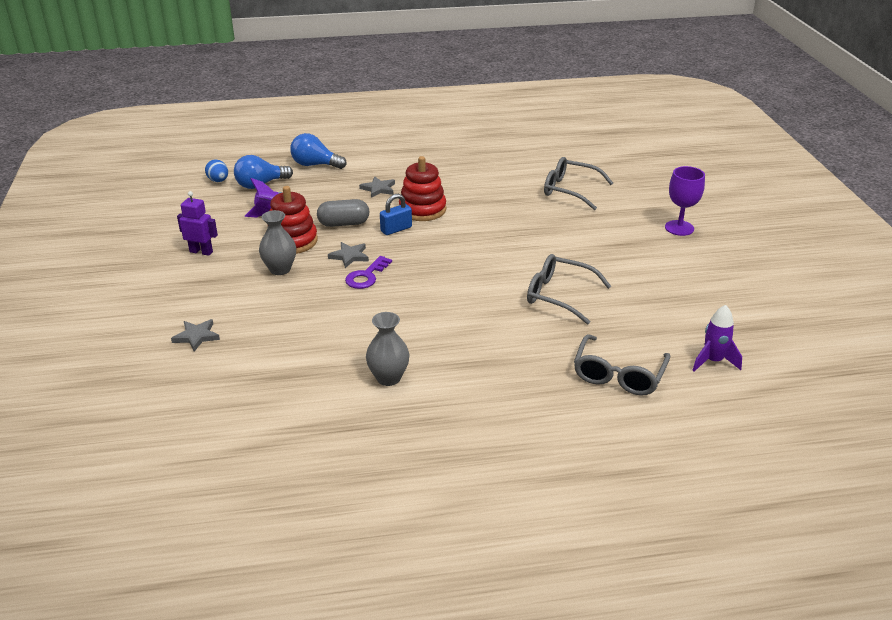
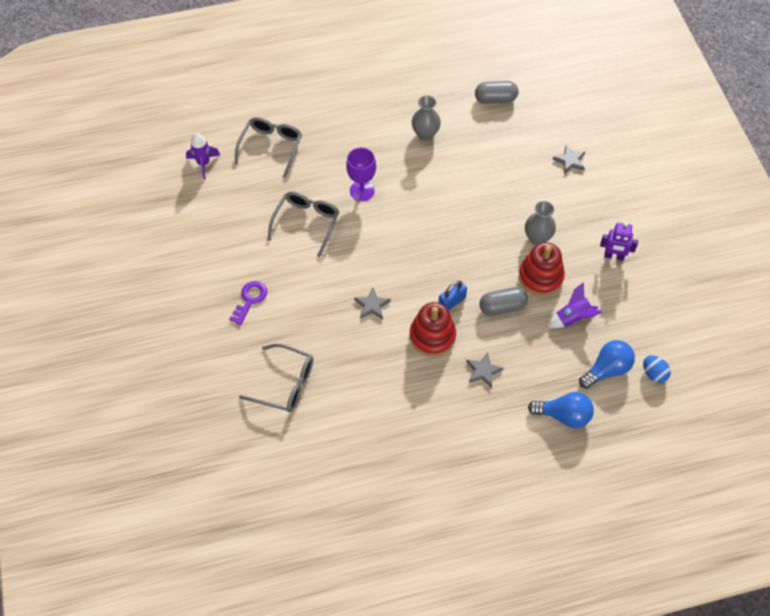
camera: 175 degrees right, 25 degrees up
(265, 417) = (495, 99): none -> grey capsule
(349, 256) = (484, 259): grey star -> grey star (372, 305)
(366, 276) = (463, 235): purple key -> purple key (250, 300)
(559, 295) = (306, 223): grey glasses -> grey glasses turned 90 degrees counterclockwise
(679, 228) = (188, 324): purple goblet -> purple goblet (362, 191)

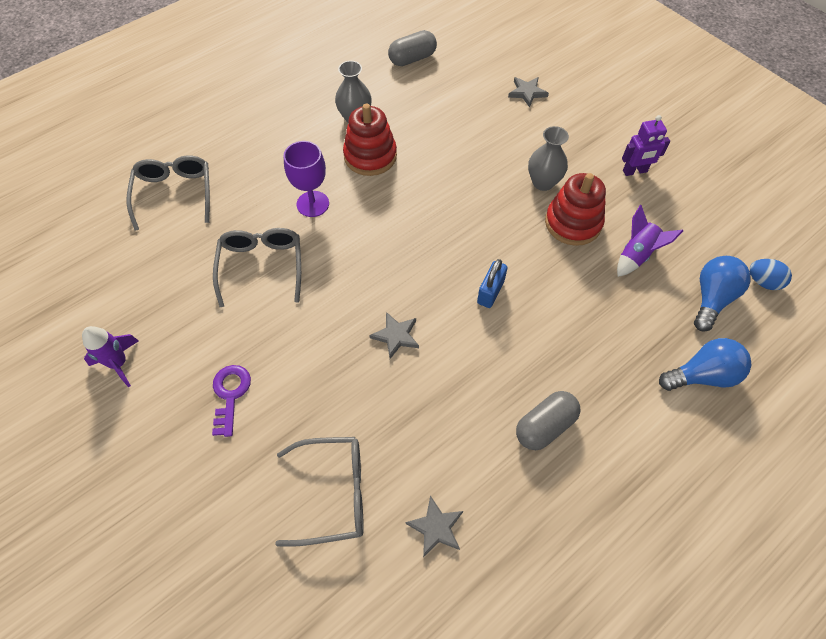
camera: 25 degrees left, 0 degrees up
(203, 164) = (92, 244): purple rocket -> purple rocket (119, 363)
(432, 336) = (491, 344): red stacking toy -> red stacking toy (370, 156)
(483, 371) = (576, 361): grey star -> grey star (436, 527)
(502, 307) = (551, 274): grey capsule -> grey capsule (544, 426)

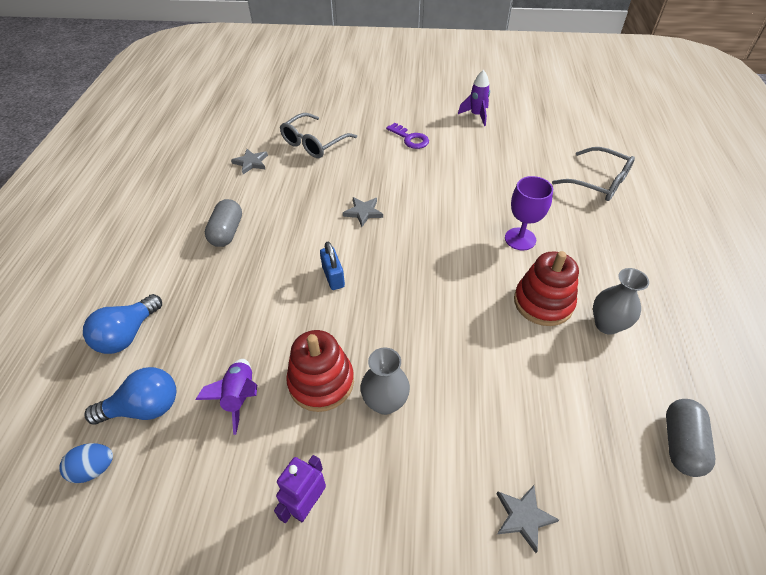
camera: 135 degrees right, 10 degrees down
(261, 266) = (486, 188): grey glasses -> none
(711, 298) = (145, 408): blue light bulb -> blue light bulb turned 90 degrees counterclockwise

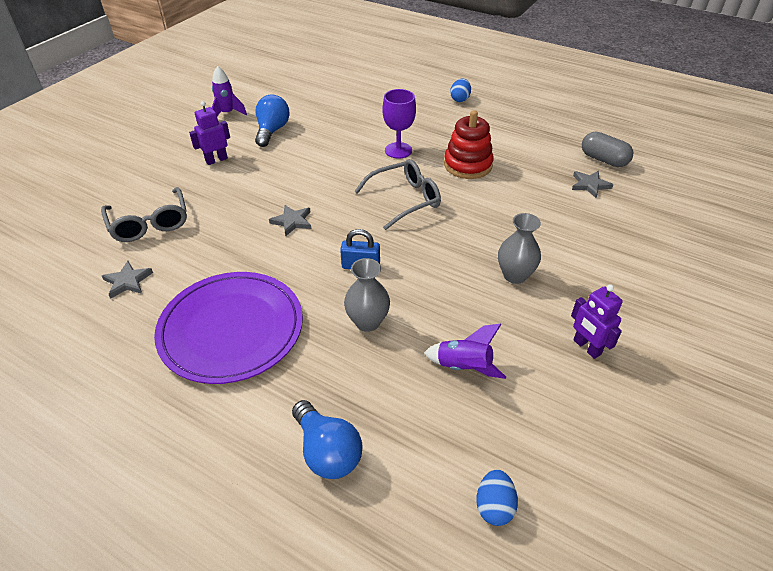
camera: 65 degrees left, 5 degrees down
(145, 408) = (439, 449): blue light bulb -> blue light bulb (272, 131)
(227, 232) = (231, 329): grey capsule -> purple plate
(321, 382) = (476, 307): red stacking toy -> none
(410, 138) = (216, 160): purple key -> purple robot
(523, 517) = (630, 240): grey star -> grey star (590, 185)
(598, 182) = (370, 94): grey glasses -> grey glasses (405, 199)
(607, 324) = (503, 147): grey vase -> grey vase (367, 322)
(666, 253) = (460, 99): none -> blue egg

